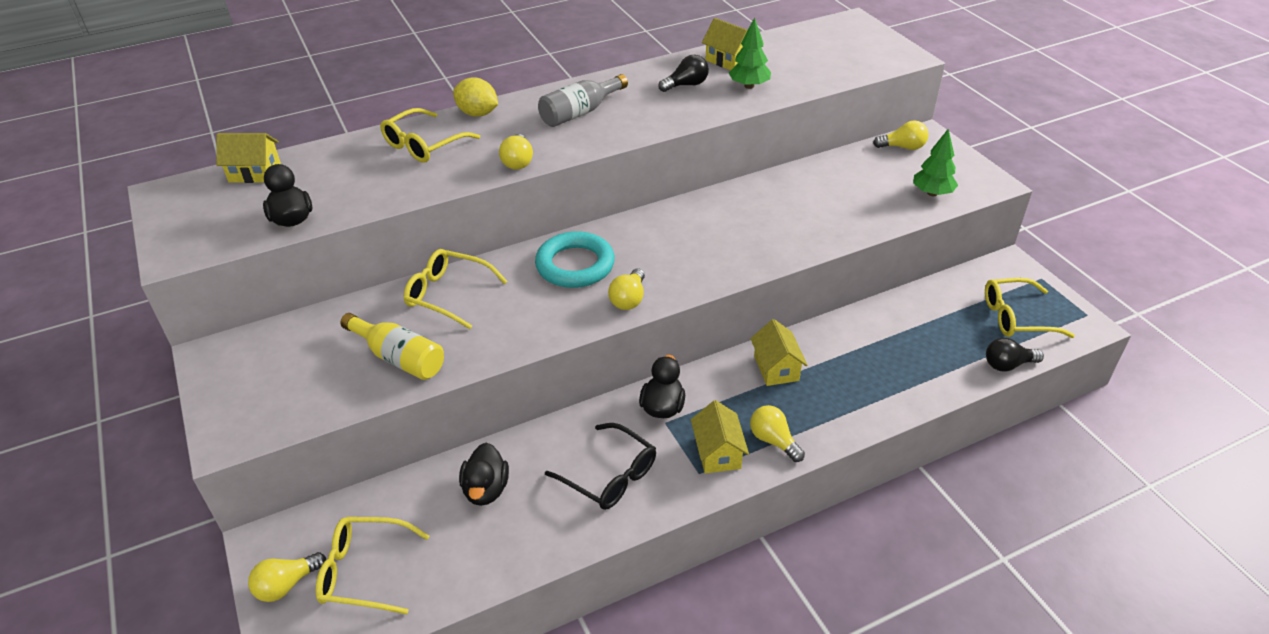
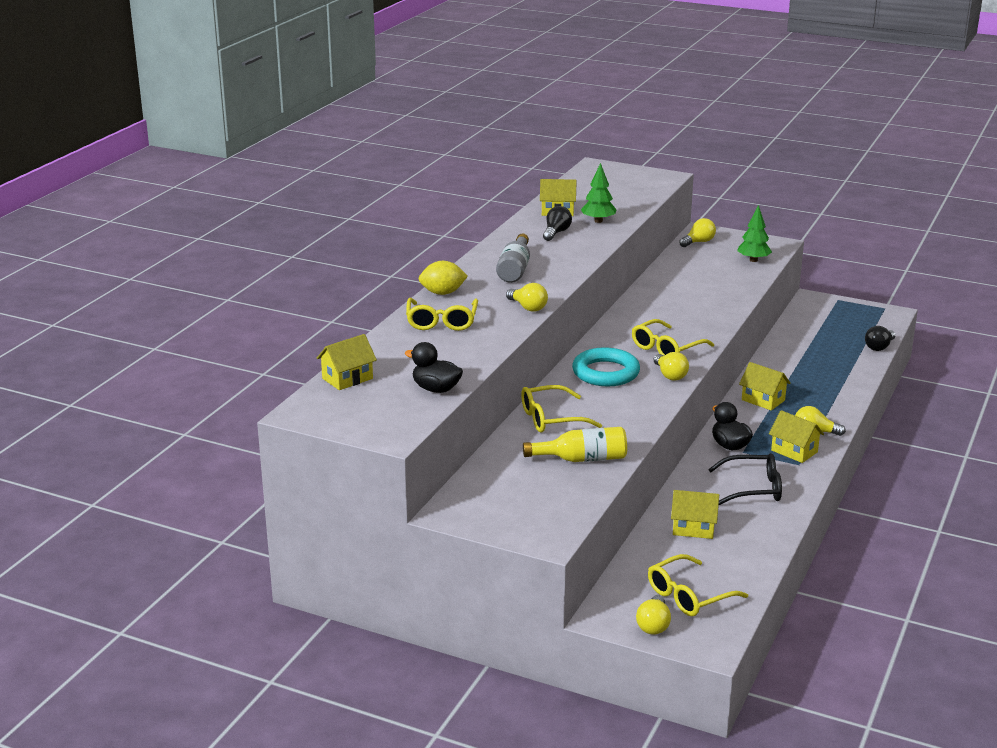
camera: 40 degrees left, 15 degrees down
(486, 489) = (693, 528): black duck -> yellow house
(1016, 317) = (852, 323): yellow glasses -> yellow glasses (667, 348)

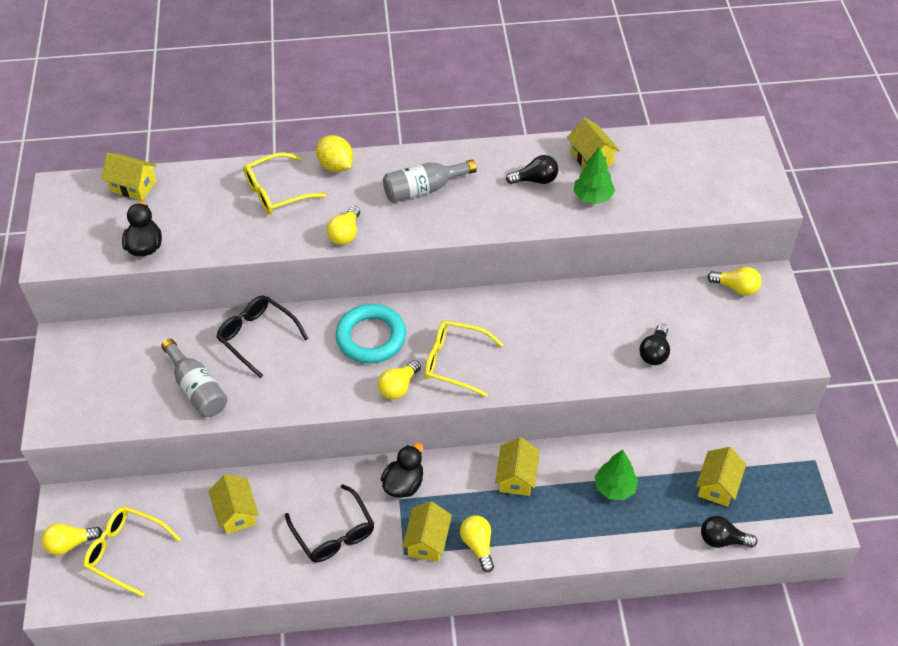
camera: 60 degrees right, 25 degrees up
(552, 418) = (258, 337): yellow glasses -> black glasses
(582, 459) = (197, 388): yellow bottle -> grey bottle
(730, 282) = (654, 352): none -> black light bulb
(753, 260) = (730, 351): green tree -> green tree (614, 488)
(832, 335) = (717, 485): none -> yellow house

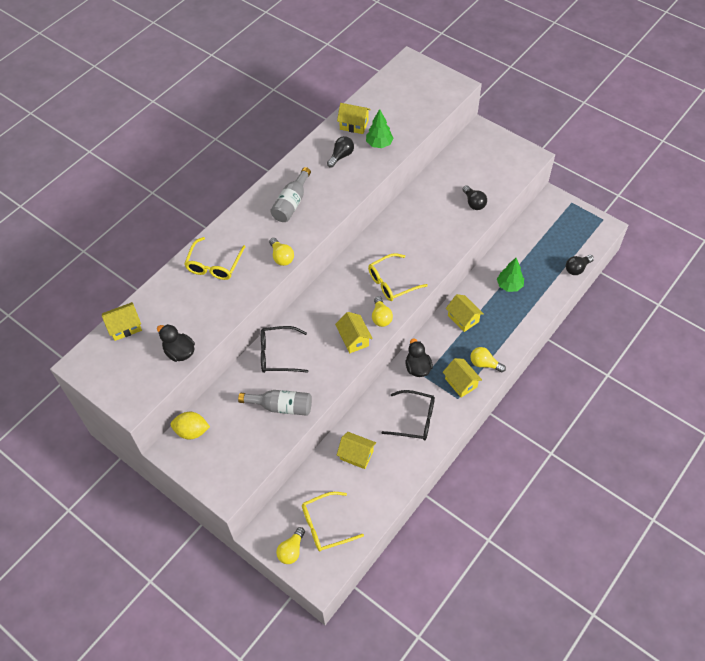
camera: 45 degrees left, 5 degrees up
(336, 166) = (228, 227): yellow lemon -> yellow lemon (192, 431)
(371, 337) = (336, 305): turquoise ring -> none
(717, 485) = (548, 247): yellow house -> yellow house (353, 339)
(736, 288) = (471, 144): yellow light bulb -> none

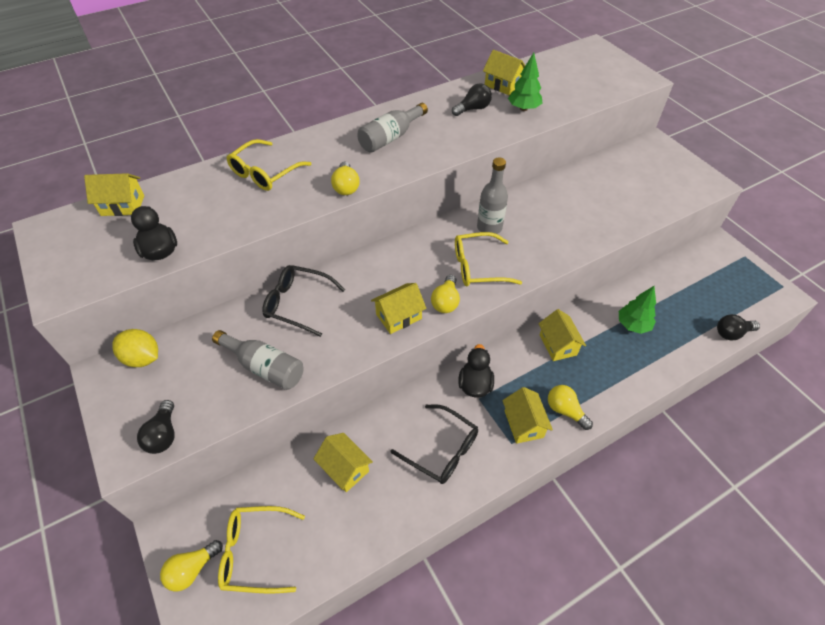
camera: 20 degrees right, 5 degrees down
(353, 339) = (398, 316): yellow house -> yellow house turned 60 degrees clockwise
(386, 248) = (489, 227): none -> grey bottle
(473, 203) = (619, 211): black light bulb -> black light bulb (163, 435)

